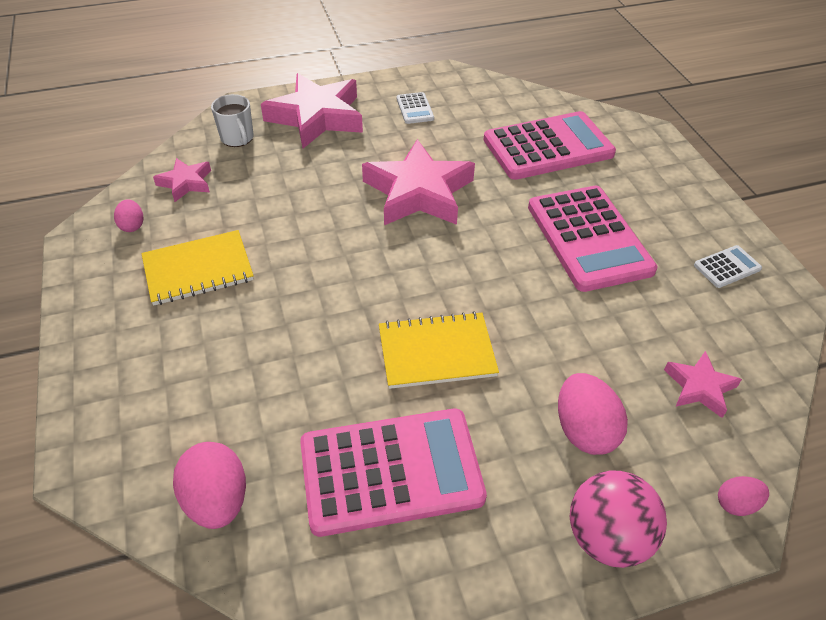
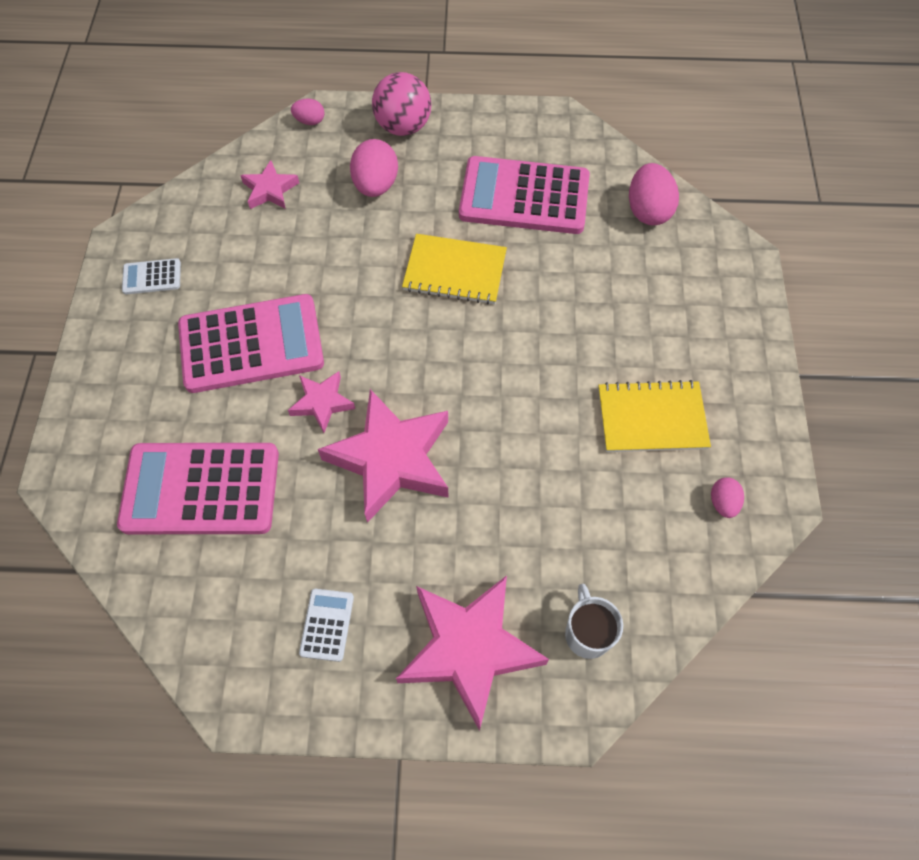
camera: 160 degrees left, 15 degrees up
(186, 183) = (660, 559): pink star -> pink star (322, 403)
(589, 238) = (251, 344): pink calculator -> pink calculator turned 75 degrees clockwise

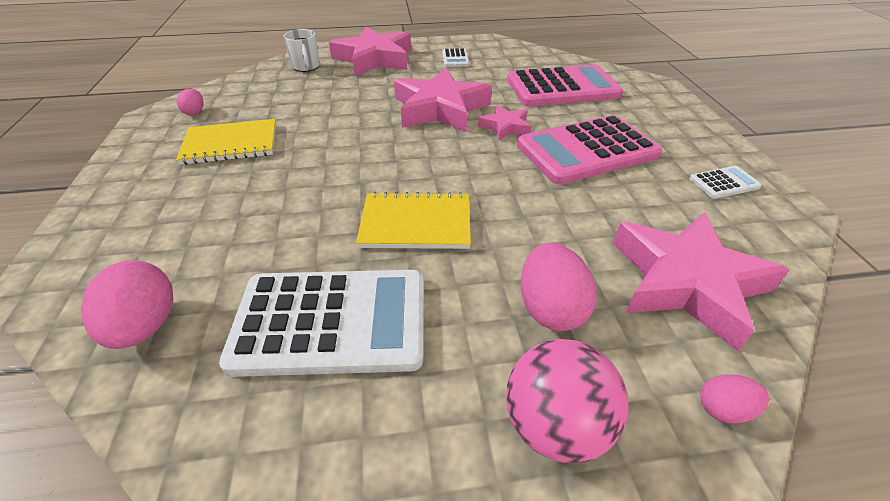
camera: 170 degrees right, 20 degrees down
(270, 190) = (686, 282): pink star -> pink star, size x1.99
(524, 197) = (331, 321): pink calculator -> white calculator

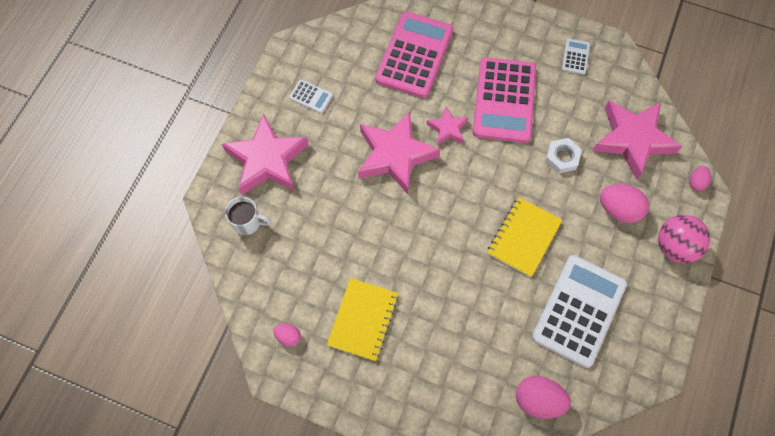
camera: 60 degrees left, 25 degrees up
(568, 218) = (562, 157): none -> white nut

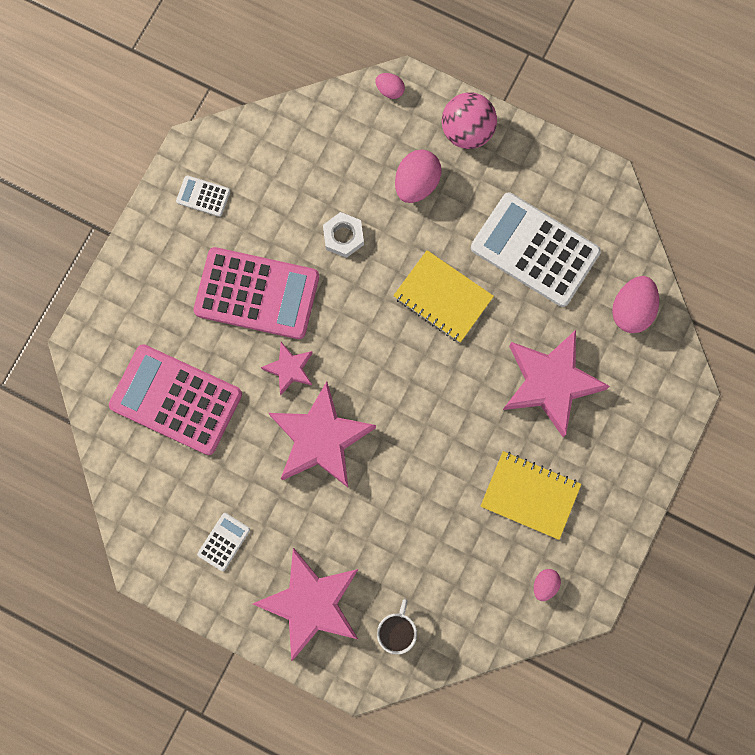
camera: 85 degrees left, 10 degrees up
(633, 140) = (328, 150): pink star -> pink star (550, 383)

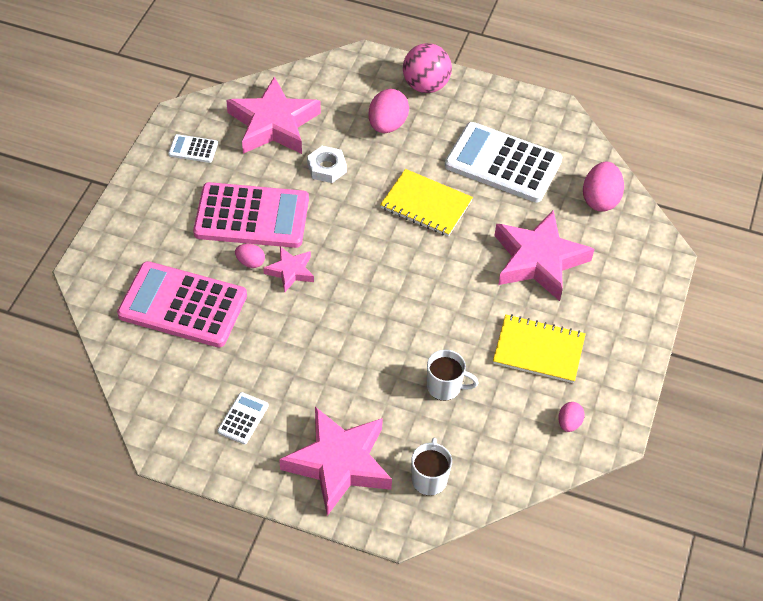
camera: 10 degrees left, 25 degrees down
(320, 439) = (328, 324): pink star -> pink star (273, 124)
(390, 90) = (352, 63): pink egg -> pink egg (250, 262)
(428, 528) = (445, 387): none -> white mug

